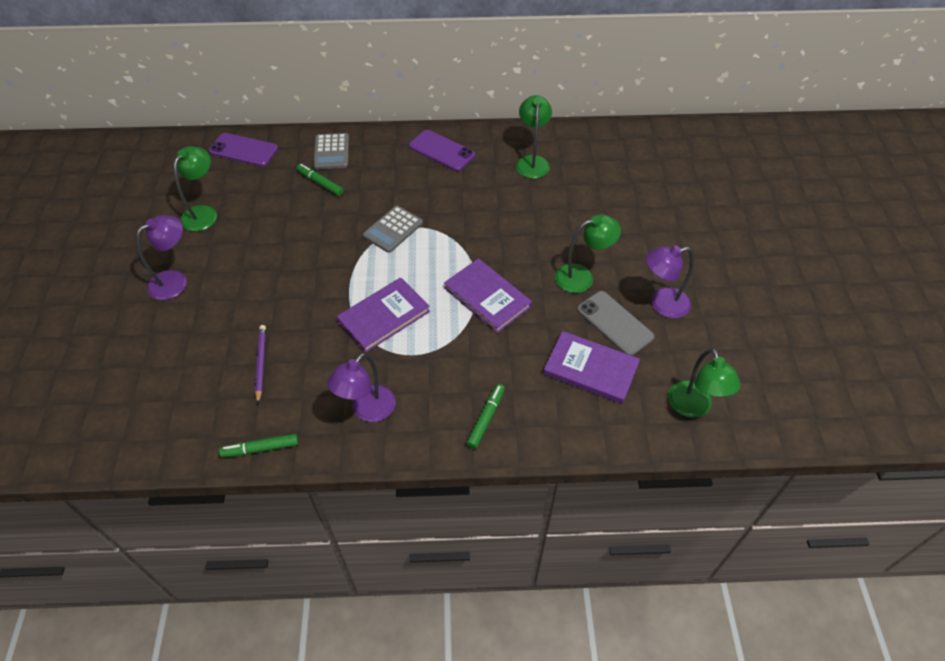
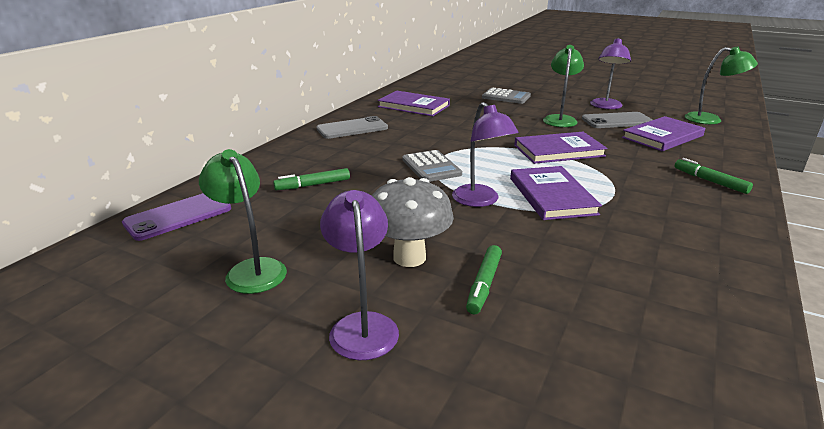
camera: 60 degrees left, 25 degrees down
(250, 272) = (409, 257): none -> grey mushroom
(260, 449) = (742, 316): green marker -> green marker (484, 284)
(261, 363) = (584, 284): purple pencil -> none
(331, 152) = (273, 170): grey calculator -> grey calculator (506, 97)
(367, 410) = (687, 232): purple lamp -> purple lamp (480, 201)
(442, 151) = (352, 128): purple phone -> grey phone
(532, 162) = (413, 106): green lamp -> purple book

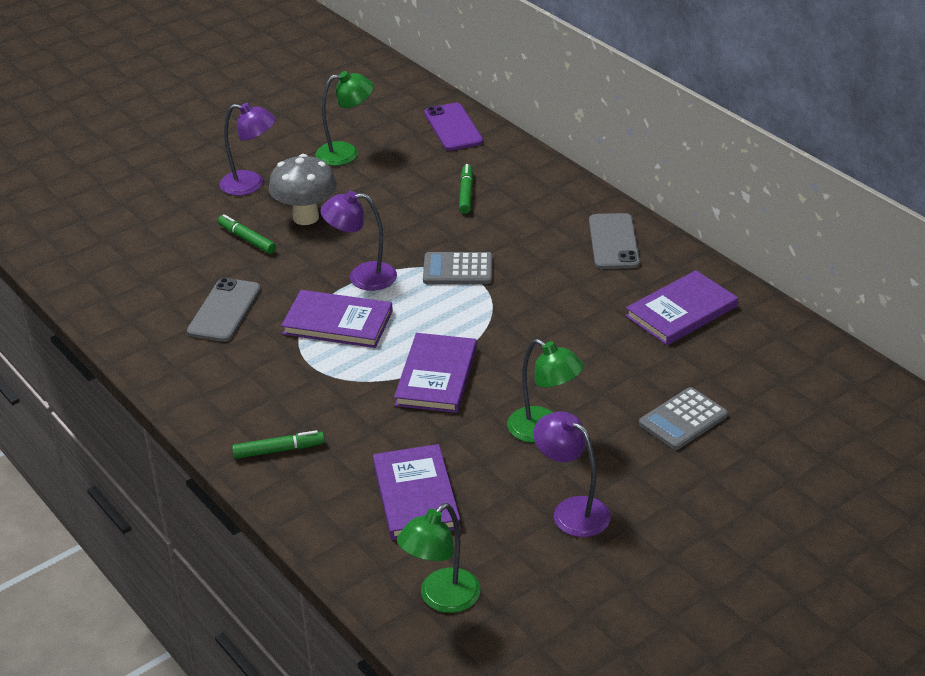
camera: 115 degrees right, 10 degrees up
(617, 121) = (501, 485): grey phone -> grey phone (224, 310)

